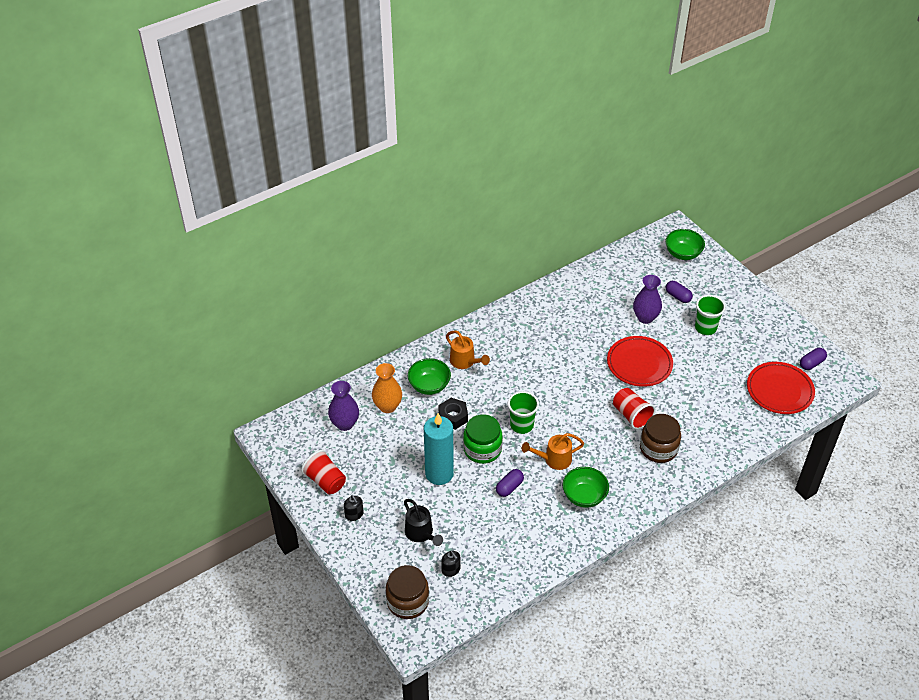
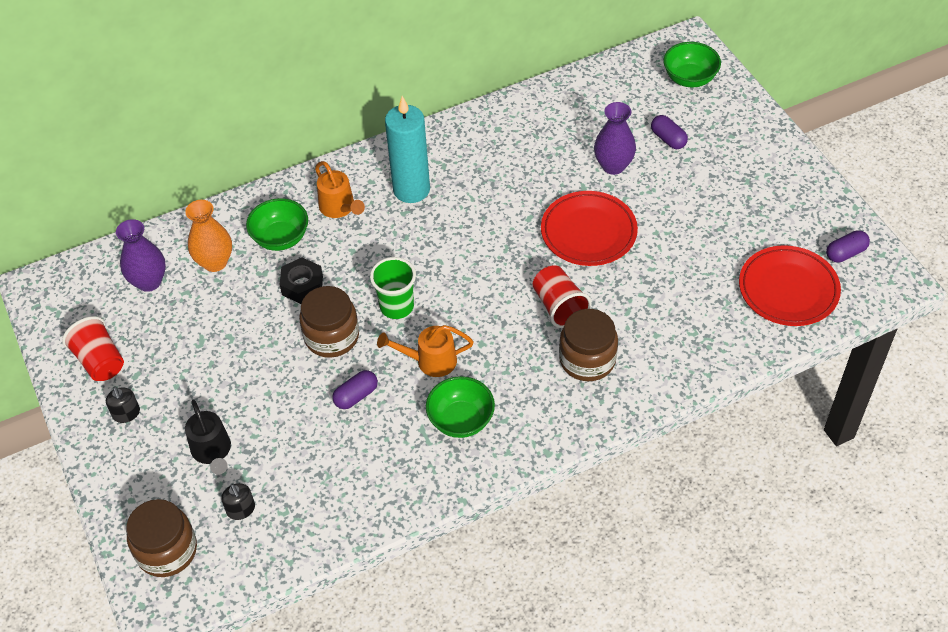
camera: 10 degrees right, 5 degrees up
(439, 474) = (261, 366): turquoise candle -> turquoise candle (411, 190)
(482, 449) = (331, 336): green jar -> brown jar
(705, 328) = (698, 188): green cup -> none

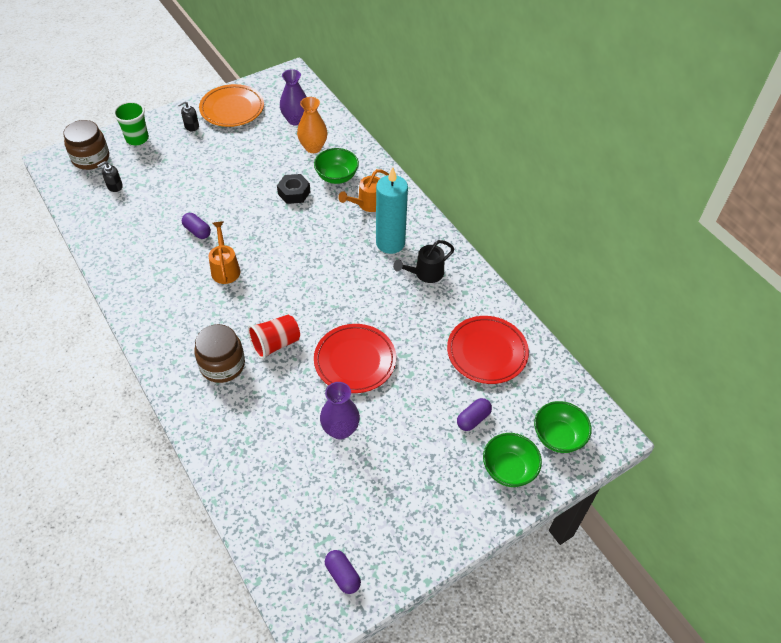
camera: 80 degrees right, 0 degrees up
(100, 361) = (232, 109): red cup -> orange plate
(212, 452) = (159, 168): black watering can -> black watering can (425, 273)
(331, 336) = (248, 213): brown jar -> none
(397, 306) = (275, 245): green cup -> green cup (137, 139)
(461, 420) = (172, 290): green bowl -> green bowl (509, 469)
(613, 166) = (433, 376): purple vase -> purple vase (340, 430)
(788, 289) = (296, 519): red plate -> red plate (487, 352)

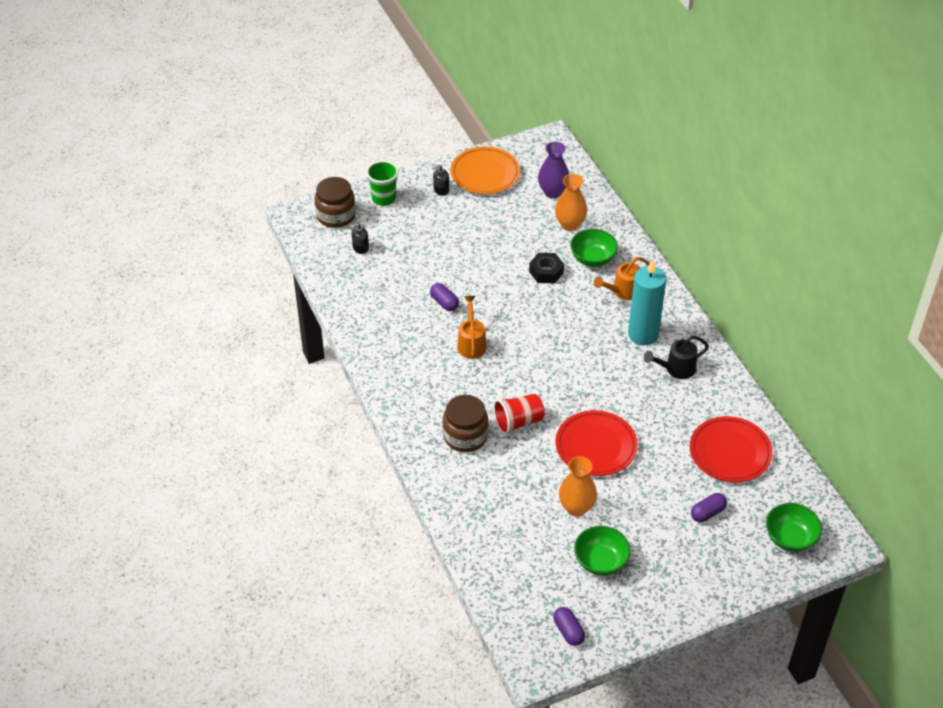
camera: 10 degrees right, 5 degrees down
(340, 430) = (576, 508): purple vase -> orange vase
(509, 469) = (736, 561): green bowl -> green bowl (600, 562)

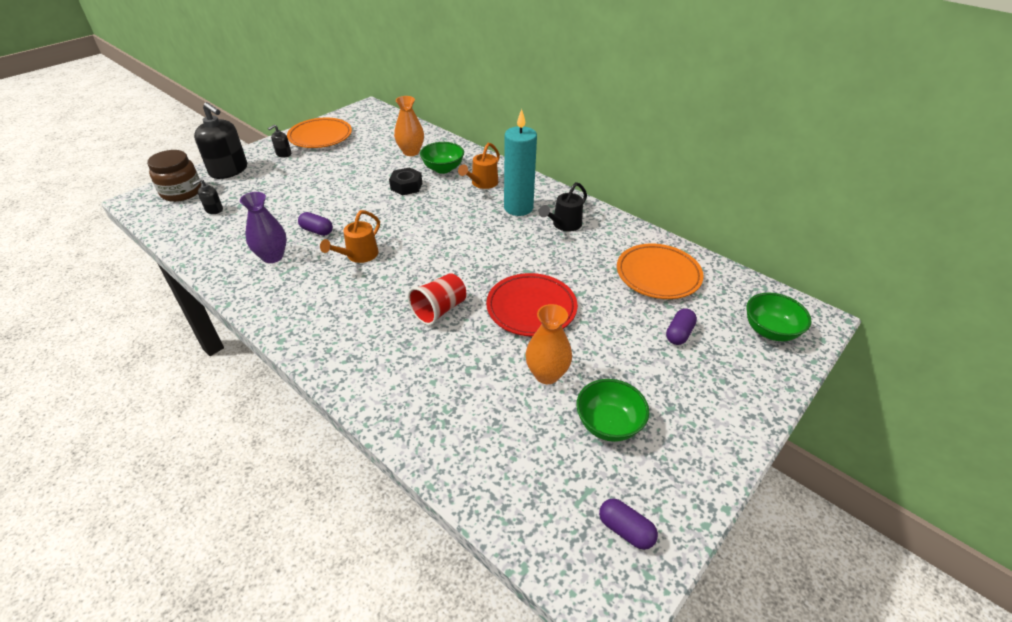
camera: 25 degrees left, 5 degrees down
(384, 198) = (229, 170): green cup -> black soap dispenser
(465, 436) = (387, 341): brown jar -> none
(471, 343) = (358, 256): orange watering can -> orange watering can turned 120 degrees counterclockwise
(553, 192) = (385, 136): purple vase -> purple vase (272, 256)
(730, 452) = (658, 275): red plate -> orange plate

